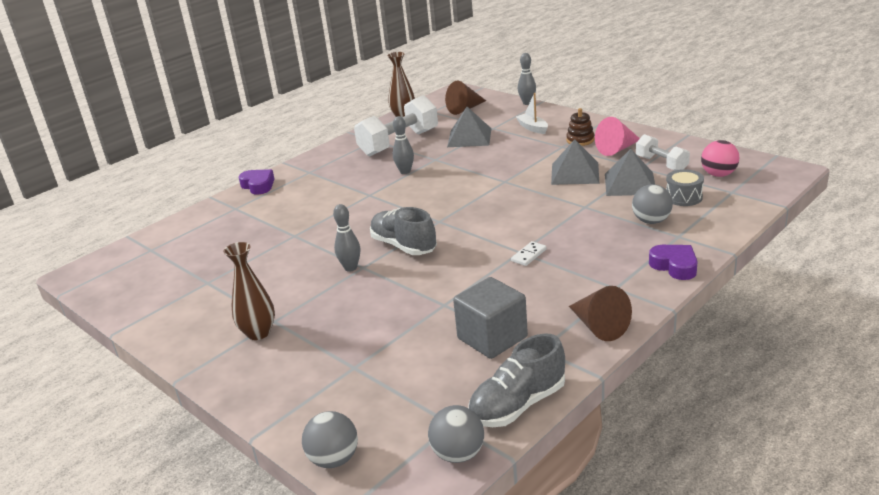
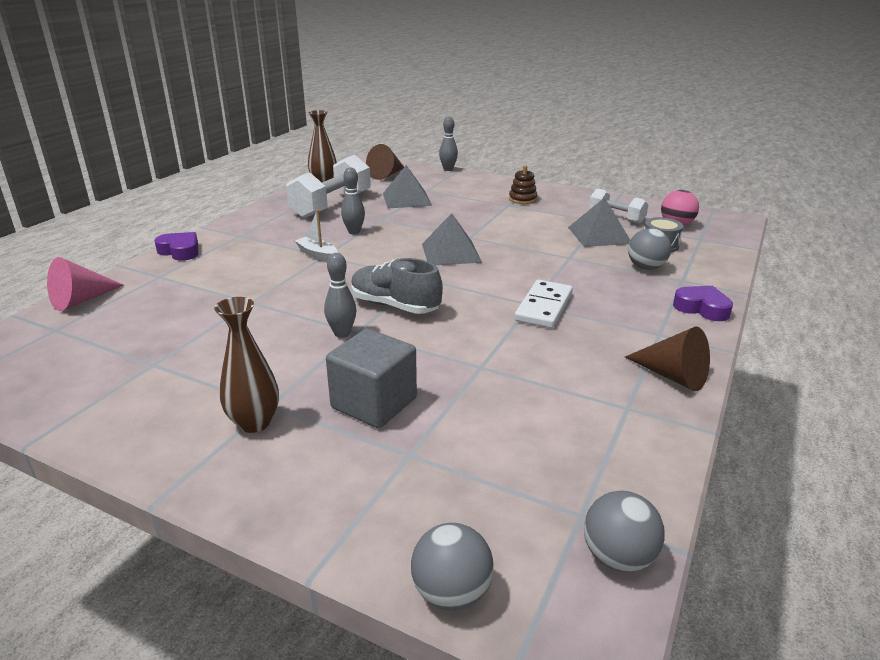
camera: 20 degrees left, 0 degrees up
(492, 338) = (562, 400): grey cube -> grey cube (374, 403)
(517, 405) = (647, 479): grey shoe -> none
(529, 255) = (544, 307): white domino -> white domino, size x1.88
(532, 128) = (468, 190): white boat -> white boat (317, 255)
(575, 173) = (538, 228): grey pyramid -> grey pyramid (451, 253)
(617, 149) = (564, 206): pink cone -> pink cone (81, 300)

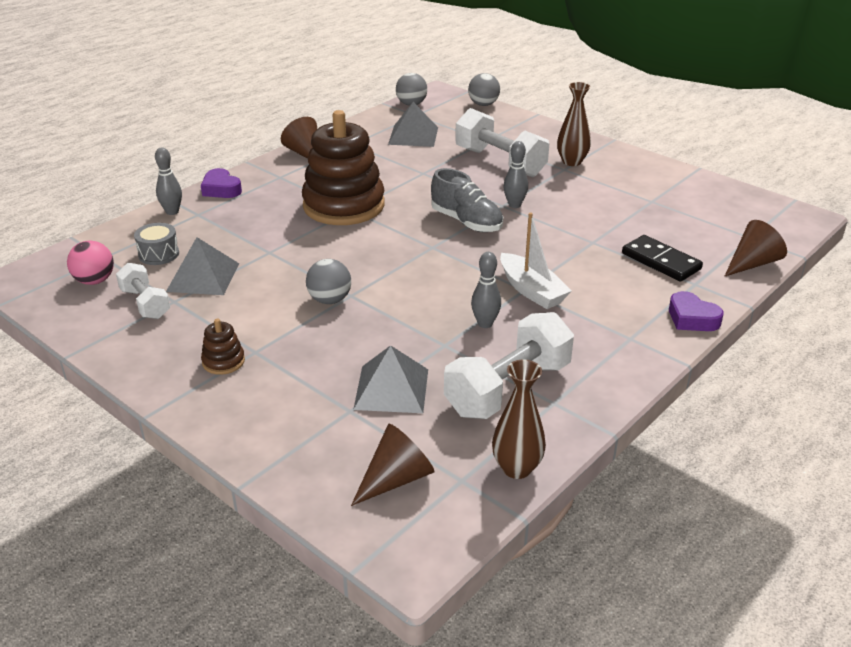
camera: 165 degrees left, 5 degrees up
(81, 300) = (752, 263): pink cone -> brown cone
(183, 291) = (661, 261): none -> black domino
(317, 255) = (531, 290): white boat -> white boat, size x1.50
(374, 403) = (500, 162): grey cube -> white dumbbell
(448, 169) = (271, 483): grey bowling pin -> grey bowling pin (172, 212)
(451, 253) = (386, 274): grey pyramid -> grey pyramid (413, 135)
(544, 307) = (344, 205): white domino -> brown stacking toy
(646, 267) = (211, 230): grey ball -> grey ball (329, 300)

